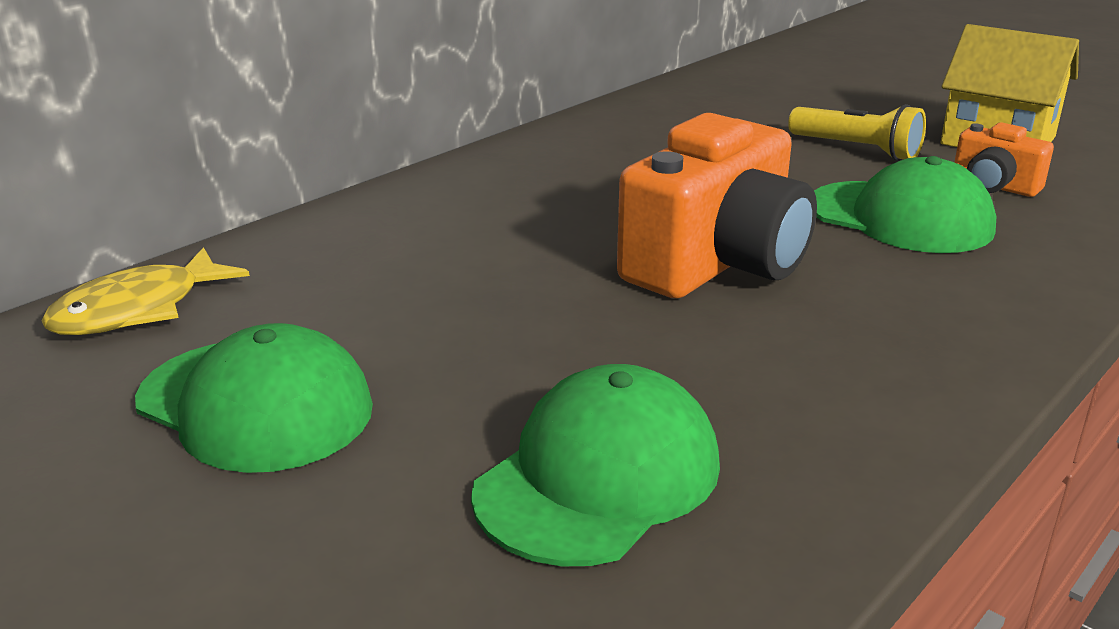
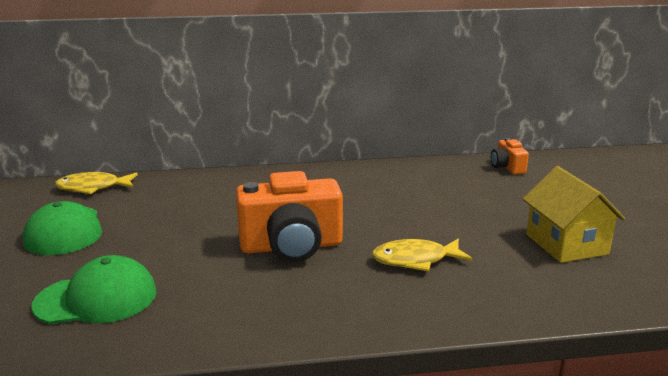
camera: 40 degrees right, 5 degrees down
(857, 150) = (472, 221): yellow flashlight -> none
(900, 217) = (415, 260): green cap -> yellow fish
(993, 186) = (502, 265): orange camera -> orange camera (507, 167)

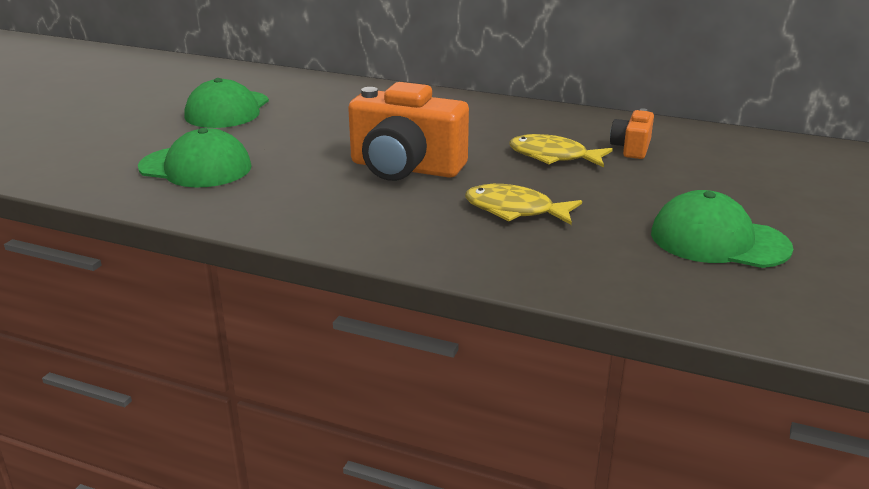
camera: 30 degrees right, 5 degrees up
(93, 188) = (288, 80): yellow fish -> yellow fish (553, 157)
(507, 167) = (759, 148): orange camera -> orange camera (631, 148)
(566, 244) = (718, 240): yellow house -> green cap

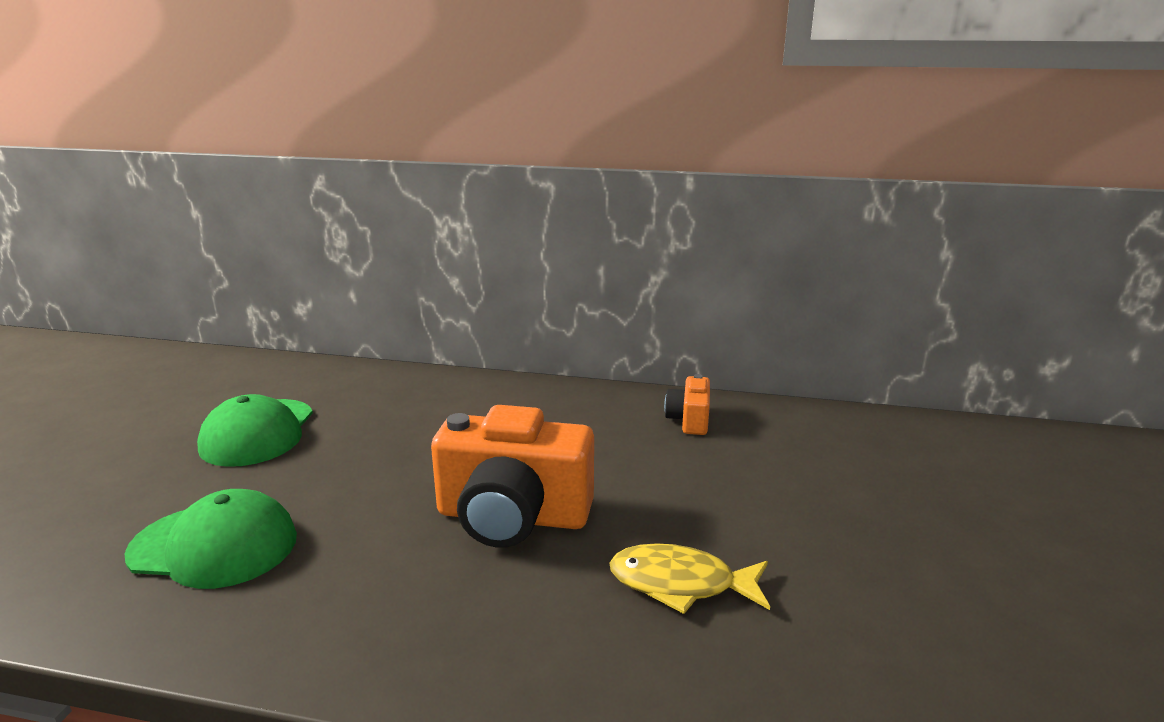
camera: 10 degrees left, 5 degrees down
(553, 157) = (696, 476): yellow fish -> none
(631, 148) = (784, 453): orange camera -> orange camera (689, 420)
(718, 240) = (965, 612): green cap -> none

